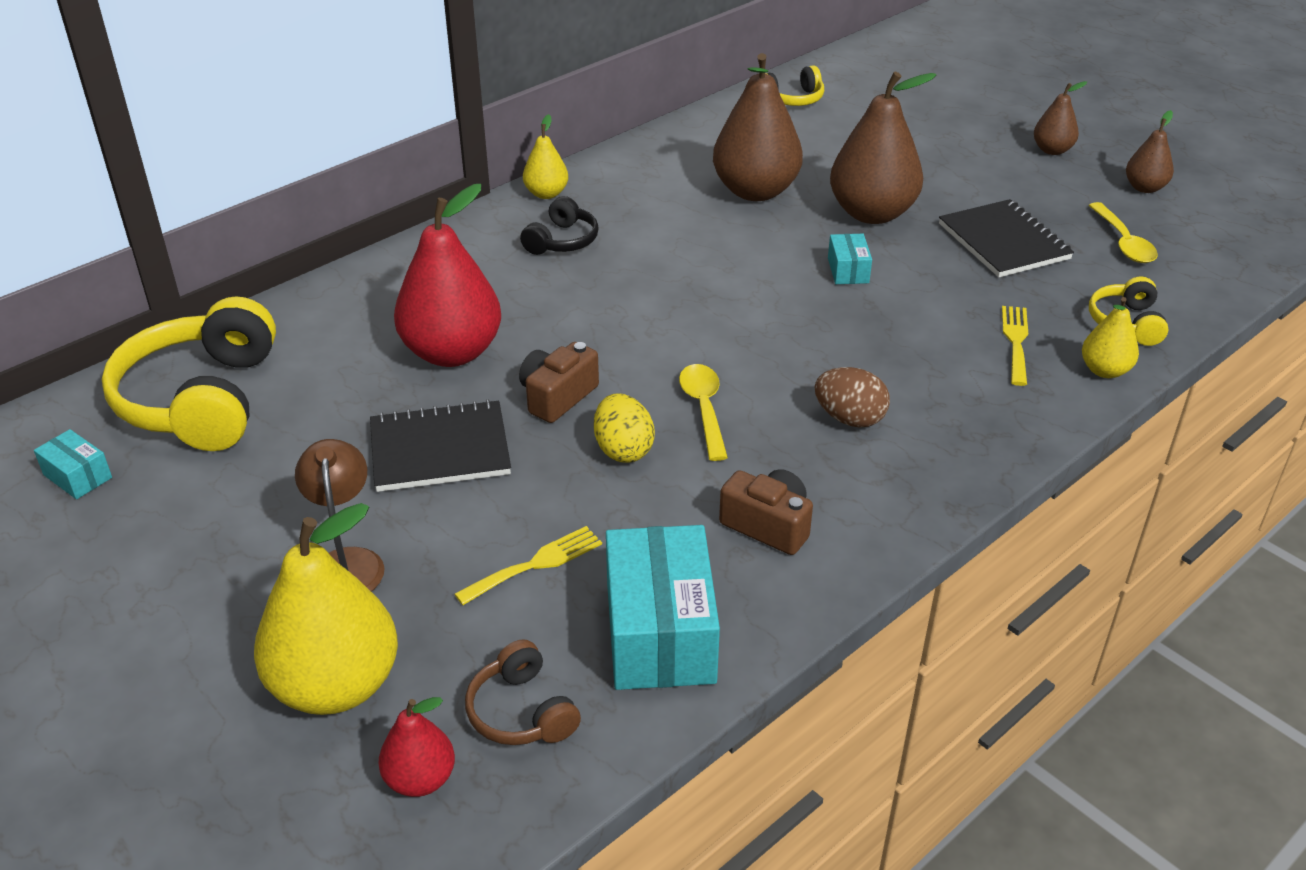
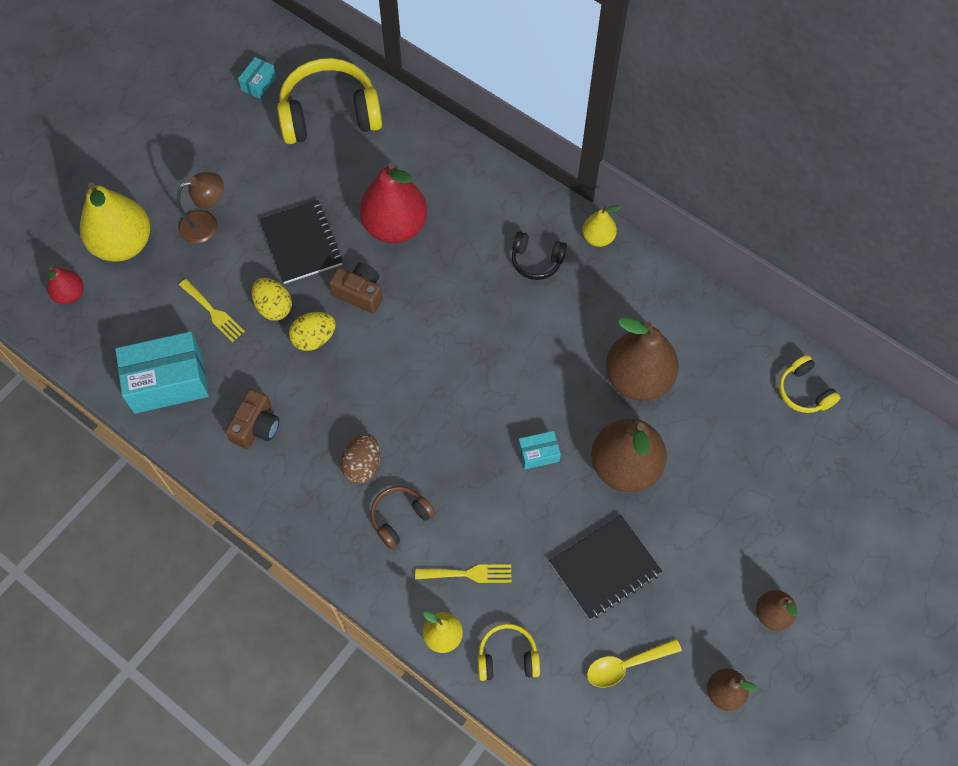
camera: 80 degrees right, 25 degrees up
(521, 712) = (111, 328): brown headphones -> brown headphones (400, 518)
(550, 490) = (274, 307): none -> yellow egg
(704, 409) = (359, 378): yellow spoon -> none

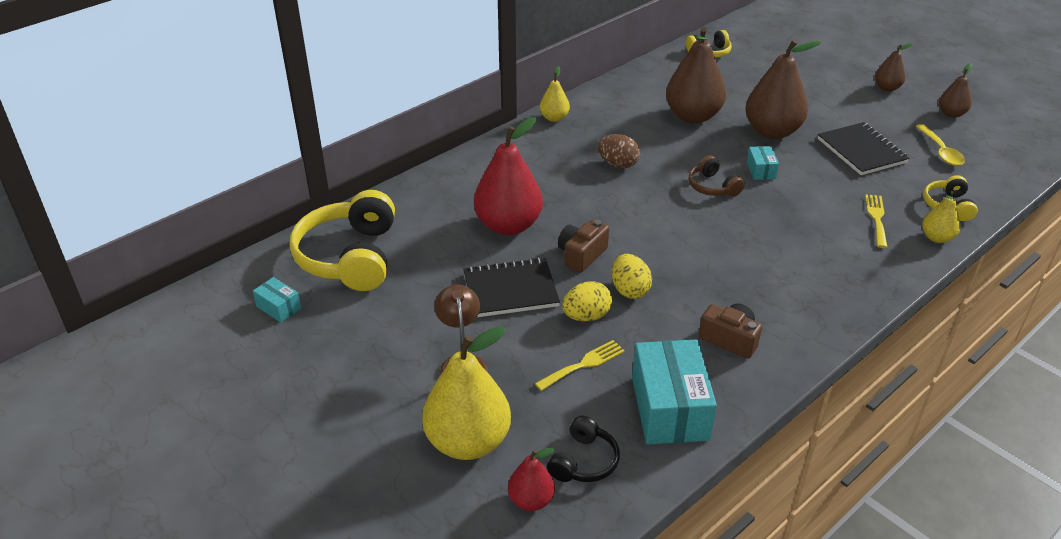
camera: 80 degrees left, 25 degrees down
(362, 465) = (774, 269): brown egg -> brown egg (618, 164)
(400, 518) = (827, 251): brown headphones -> brown headphones (712, 187)
(536, 261) = (569, 150): black headphones -> black headphones (584, 461)

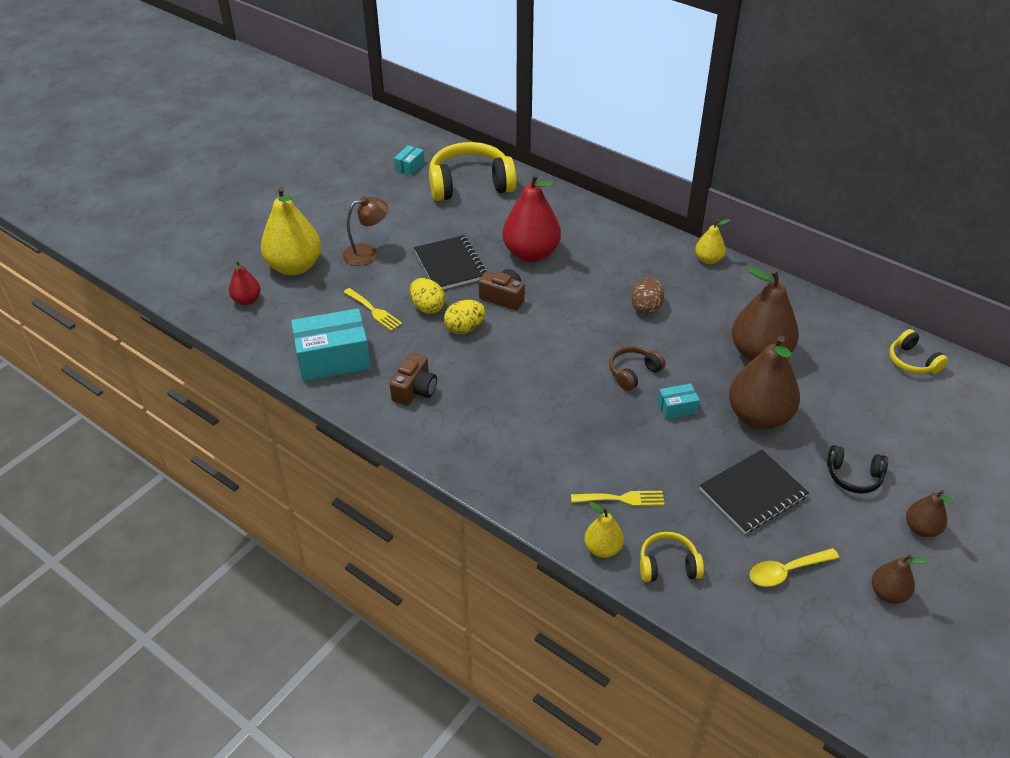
camera: 80 degrees right, 5 degrees up
(584, 461) = (280, 320): black headphones -> black headphones (853, 476)

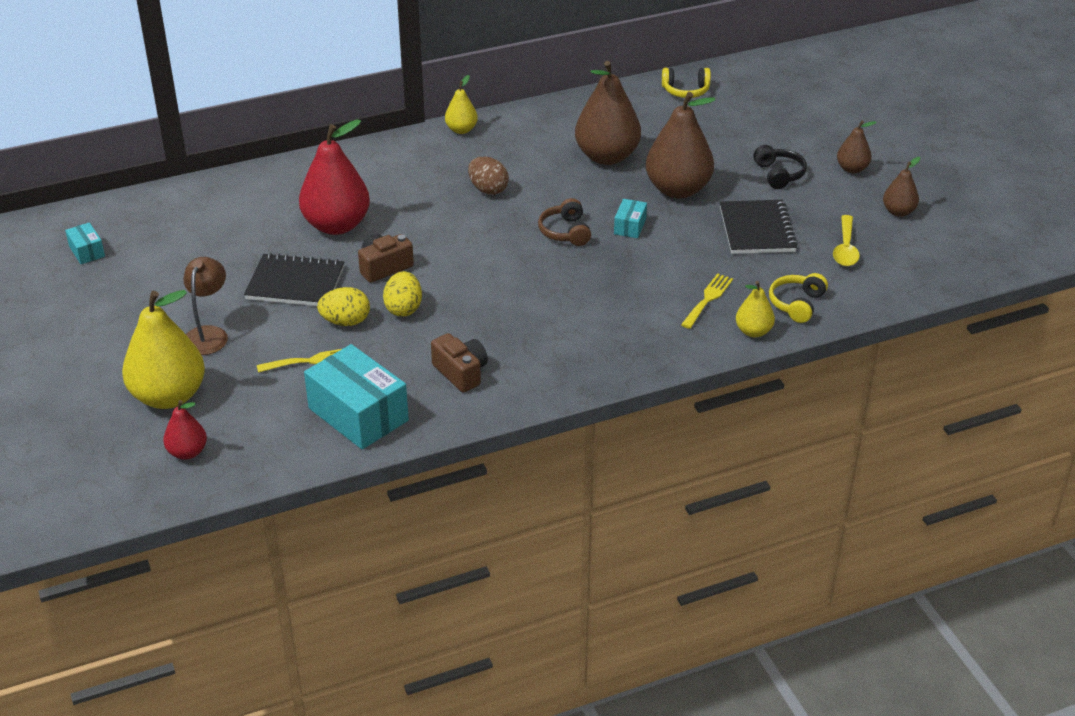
camera: 60 degrees left, 5 degrees down
(333, 358) = (358, 414): turquoise box -> turquoise box turned 60 degrees counterclockwise
(470, 184) = (174, 222): yellow headphones -> none
(853, 476) = (779, 174): black headphones -> black headphones turned 60 degrees counterclockwise

